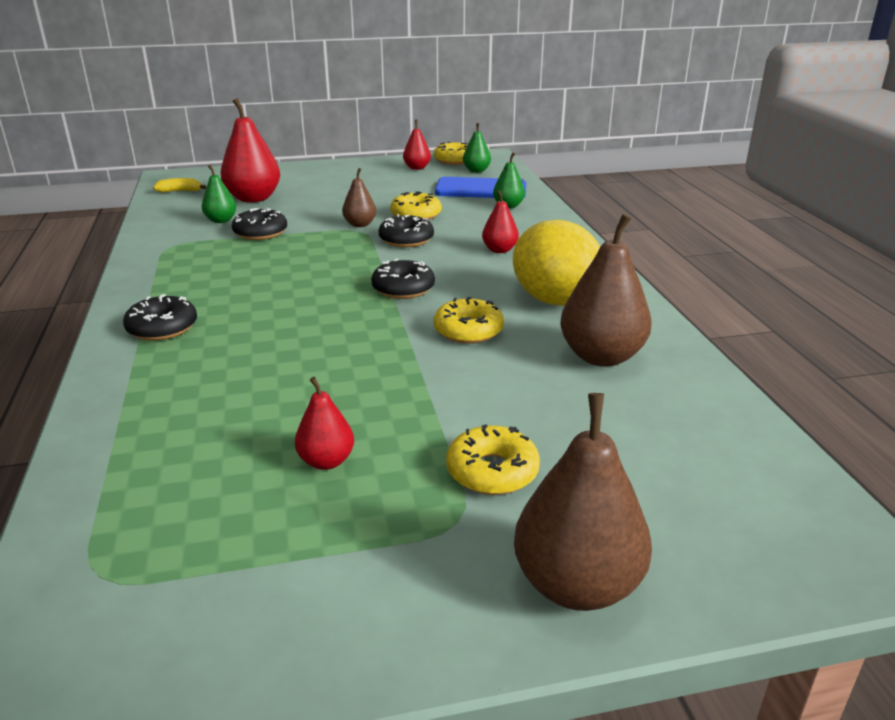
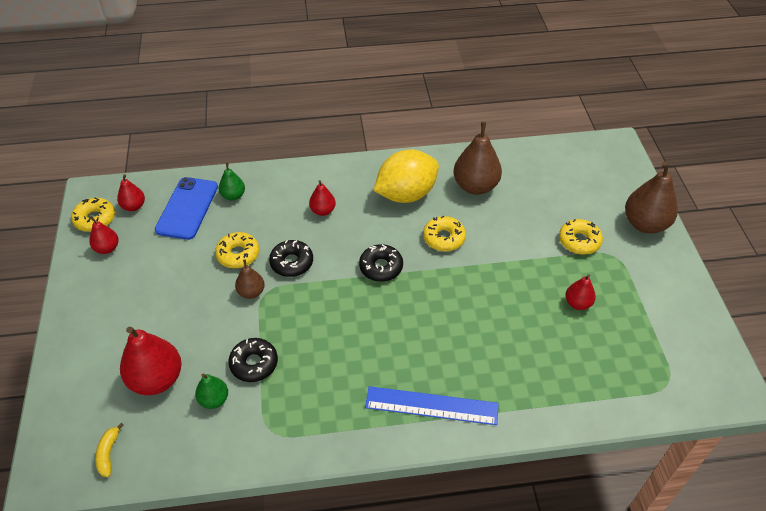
camera: 85 degrees left, 20 degrees up
(162, 328) = (431, 406): black donut -> blue ruler
(476, 171) = (134, 206): green pear -> red pear

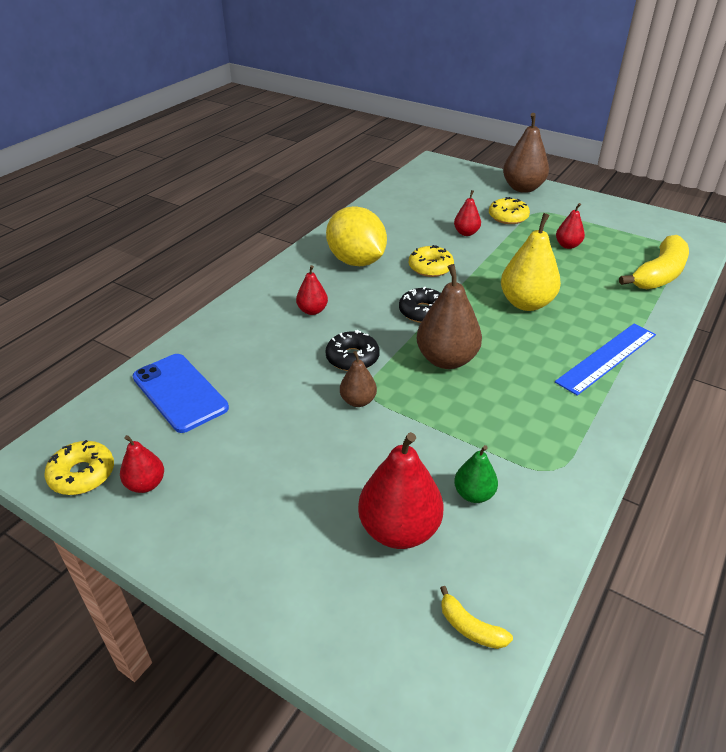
camera: 50 degrees left, 10 degrees down
(134, 206) = (113, 432): red pear -> red pear (466, 233)
(233, 196) = (211, 353): green pear -> none
(238, 254) = (296, 387): yellow donut -> none
(254, 363) = (454, 442): black donut -> none
(406, 194) = (356, 261): yellow lemon -> yellow lemon turned 45 degrees counterclockwise
(455, 320) = (526, 303): none -> yellow pear
(475, 186) = (394, 228): brown pear -> brown pear (446, 359)
(601, 389) = (659, 274): none -> yellow banana

